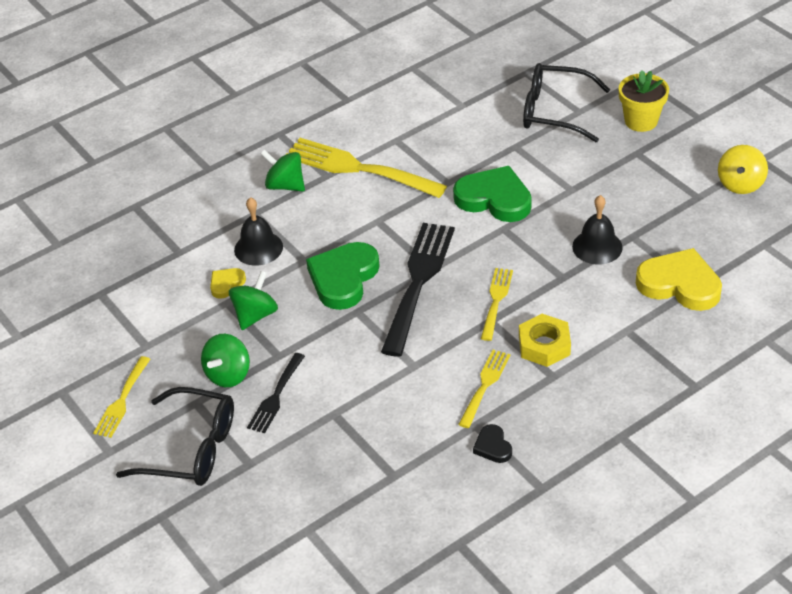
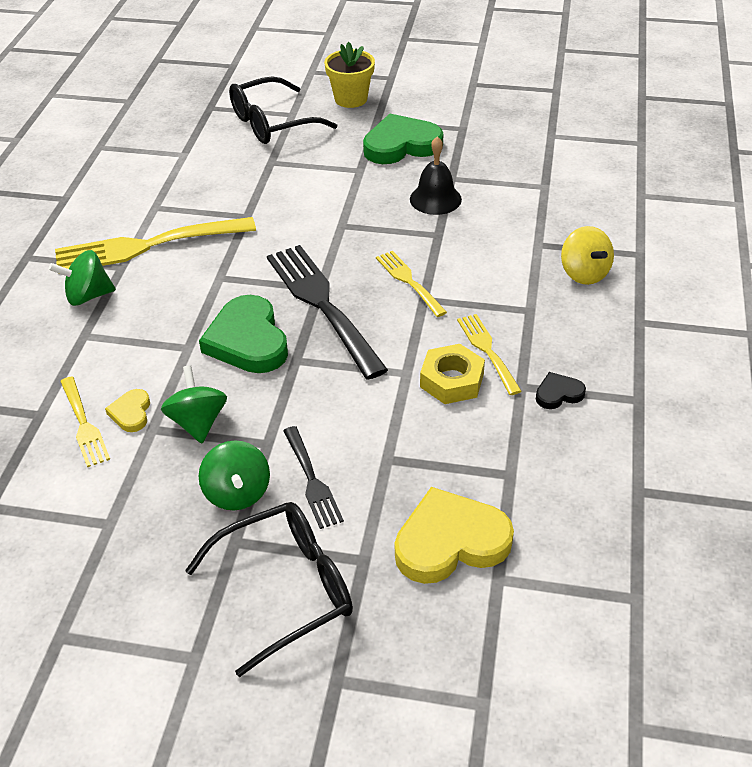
camera: 45 degrees left, 0 degrees up
(122, 400) = (147, 595): yellow fork -> yellow fork (84, 424)
(258, 248) = (126, 363): black bell -> none
(493, 446) = (558, 393): black heart -> black heart turned 135 degrees clockwise
(494, 199) = (305, 207): green heart -> green heart (401, 145)
(544, 345) = (493, 292): yellow nut -> yellow nut (452, 380)
(679, 284) = (531, 192): yellow heart -> yellow heart (450, 541)
(740, 184) = (481, 105): yellow spinning top -> yellow spinning top (584, 273)

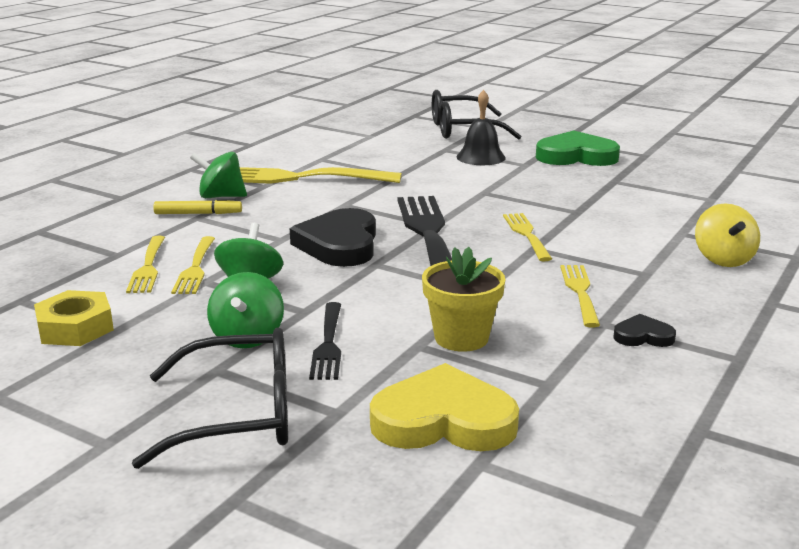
camera: 20 degrees right, 20 degrees down
(82, 329) = (198, 214): none -> yellow marker
(131, 413) = (195, 268): yellow heart -> yellow fork
(248, 340) = (339, 244): green heart -> black heart
(351, 99) = (545, 126): yellow flower pot -> yellow flower pot (461, 338)
(435, 199) = (589, 190): black bell -> black bell (481, 157)
(452, 380) = (527, 305): yellow nut -> yellow nut (75, 328)

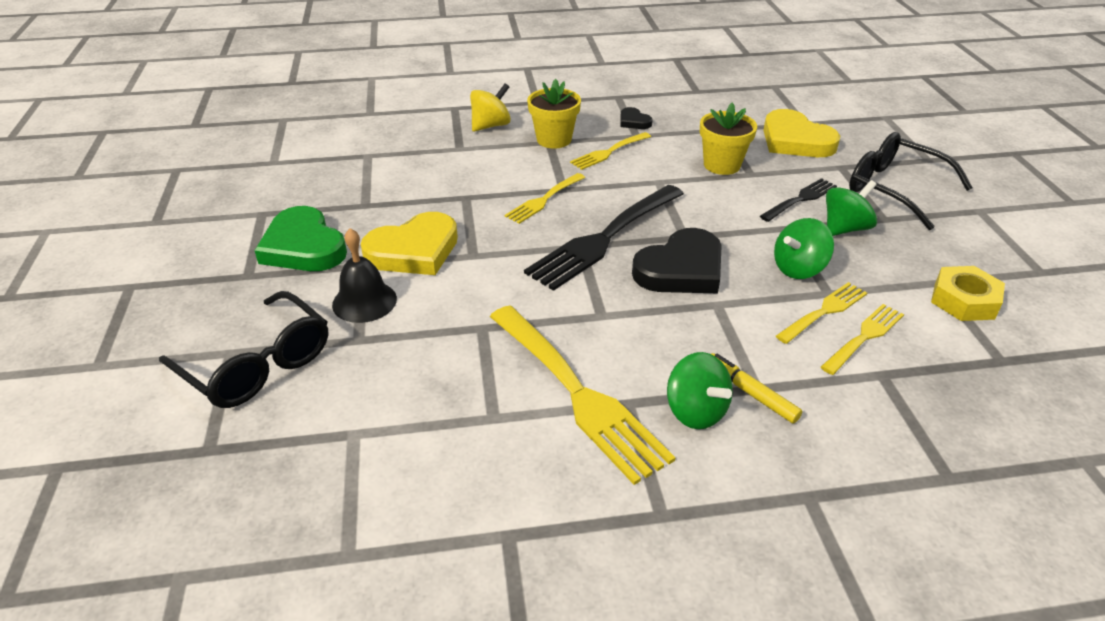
camera: 130 degrees left, 15 degrees up
(520, 179) = (414, 250): none -> yellow heart
(647, 277) = (554, 140): none -> yellow flower pot

